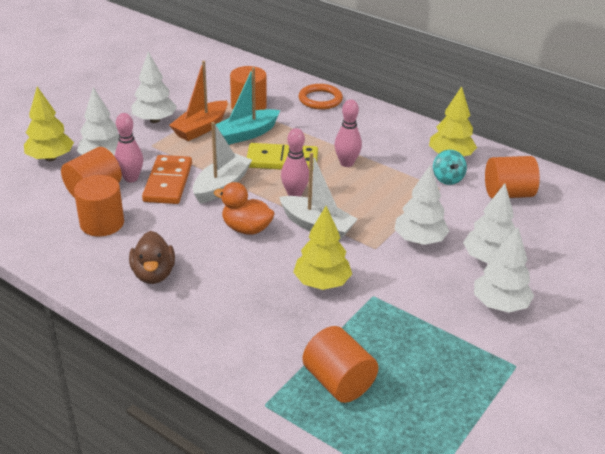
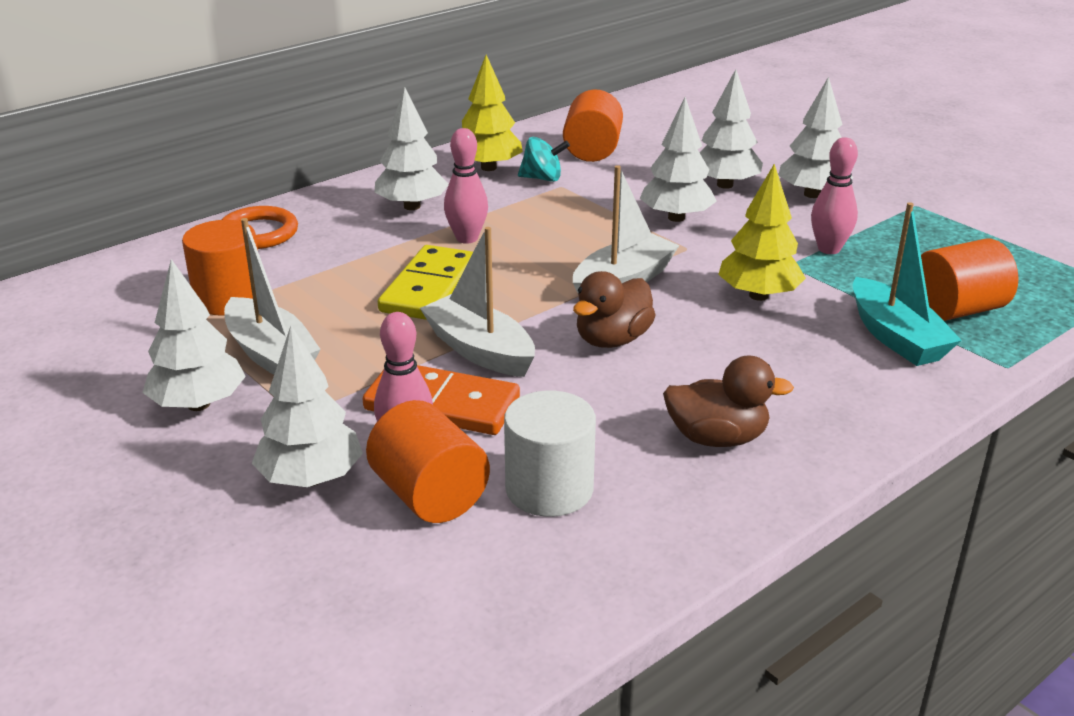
camera: 75 degrees left, 5 degrees down
(50, 158) = (263, 556): yellow tree -> none
(102, 223) = (549, 489): orange cylinder -> white cylinder
(201, 128) = (271, 354): orange boat -> white boat
(246, 228) = (612, 340): orange duck -> brown duck
(247, 134) = (324, 310): turquoise boat -> turquoise boat (896, 337)
(294, 194) = (532, 289): pink bowling pin -> pink bowling pin (829, 249)
(378, 138) = (412, 206): none -> white tree

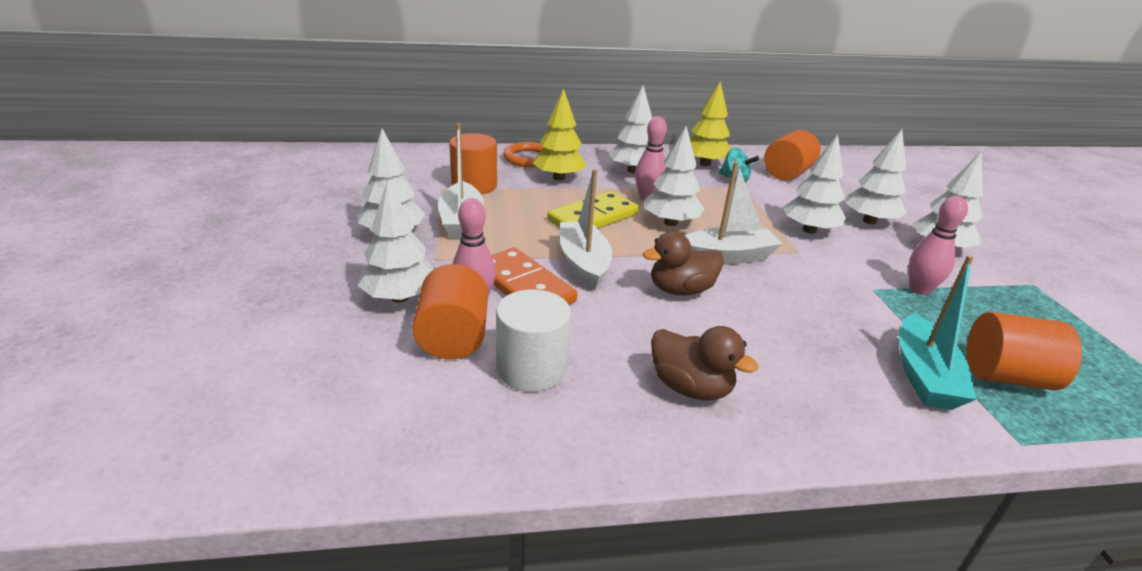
camera: 30 degrees right, 0 degrees up
(524, 262) = (670, 223): none -> white tree
(758, 295) = (825, 301): yellow tree -> yellow tree (558, 178)

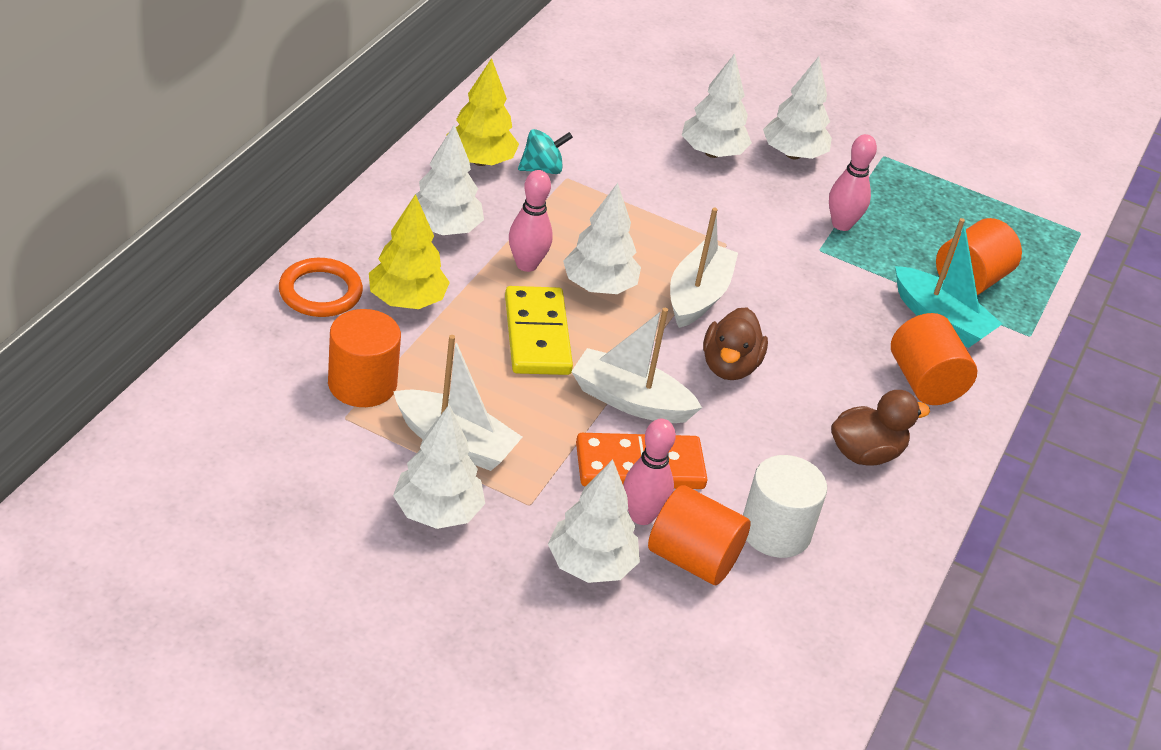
camera: 60 degrees left, 10 degrees up
(787, 173) = (564, 120): orange cylinder -> orange cylinder (924, 382)
(809, 230) = (695, 205): white tree -> none

